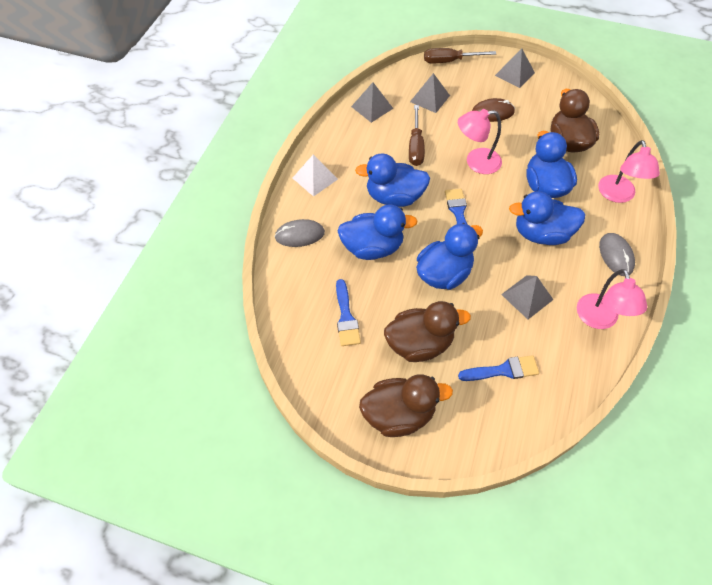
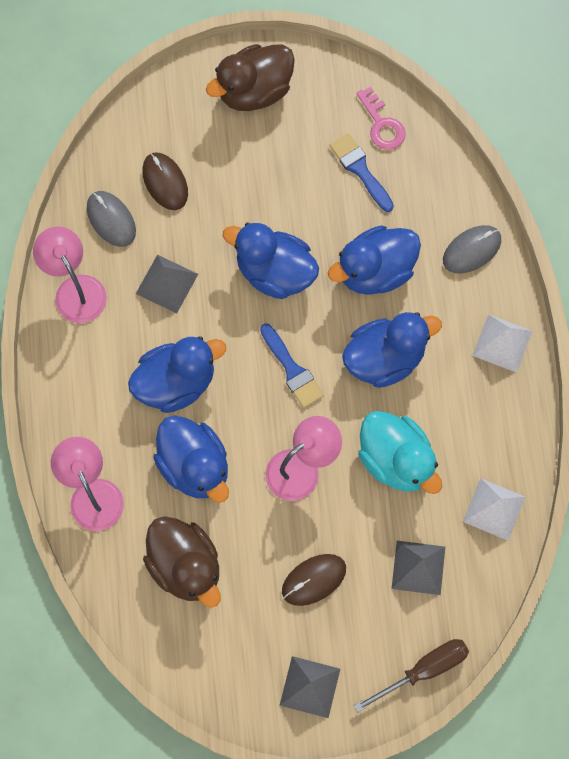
camera: 155 degrees right, 15 degrees up
(311, 343) = (382, 124): none -> pink key
(372, 107) = (494, 509): grey pyramid -> white pyramid
(415, 146) = (396, 460): brown screwdriver -> turquoise duck
(419, 344) = (265, 173): brown duck -> none
(444, 274) = (274, 272): blue duck -> blue duck turned 90 degrees clockwise
(503, 370) = (165, 182): blue brush -> brown mouse
(616, 255) = (75, 390): grey mouse -> grey mouse (111, 220)

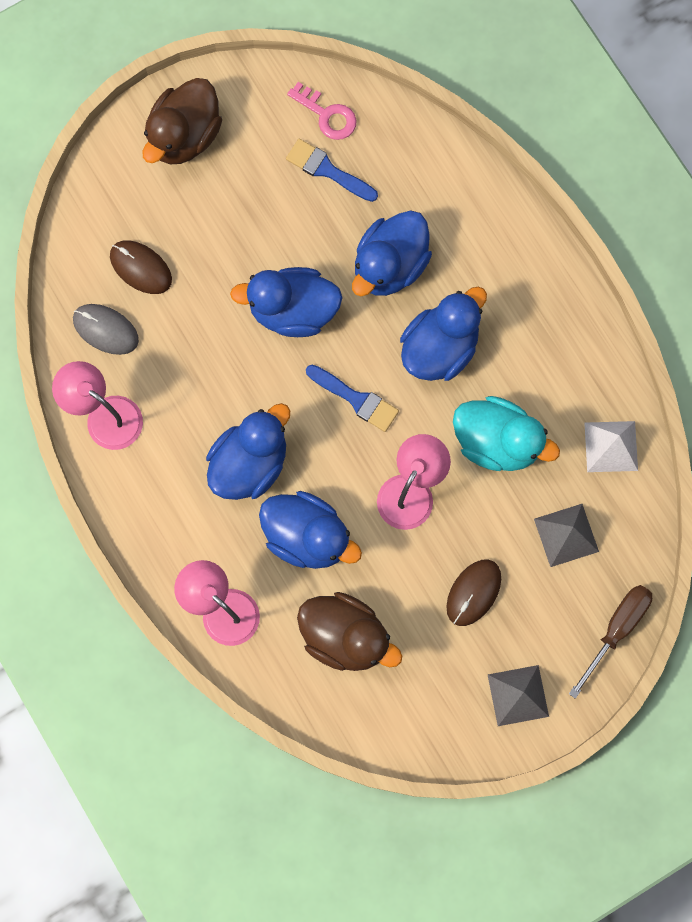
camera: 25 degrees left, 5 degrees up
(166, 283) = (192, 369): grey pyramid -> none
(471, 250) = (473, 203): grey mouse -> none
(502, 343) = (544, 282): white pyramid -> none

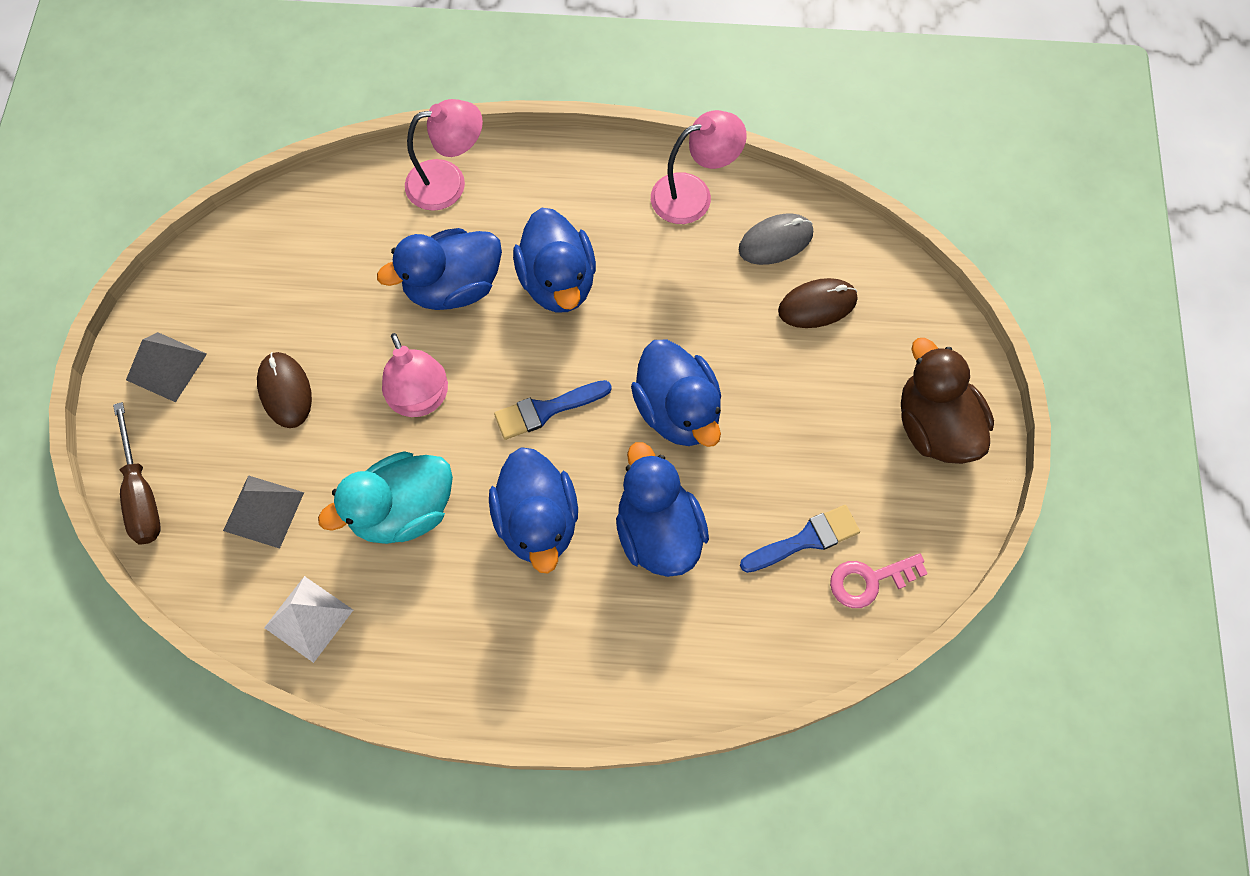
camera: 125 degrees right, 10 degrees down
(293, 310) = (677, 410): blue duck -> blue duck turned 120 degrees clockwise
(345, 636) = (341, 261): brown duck -> none

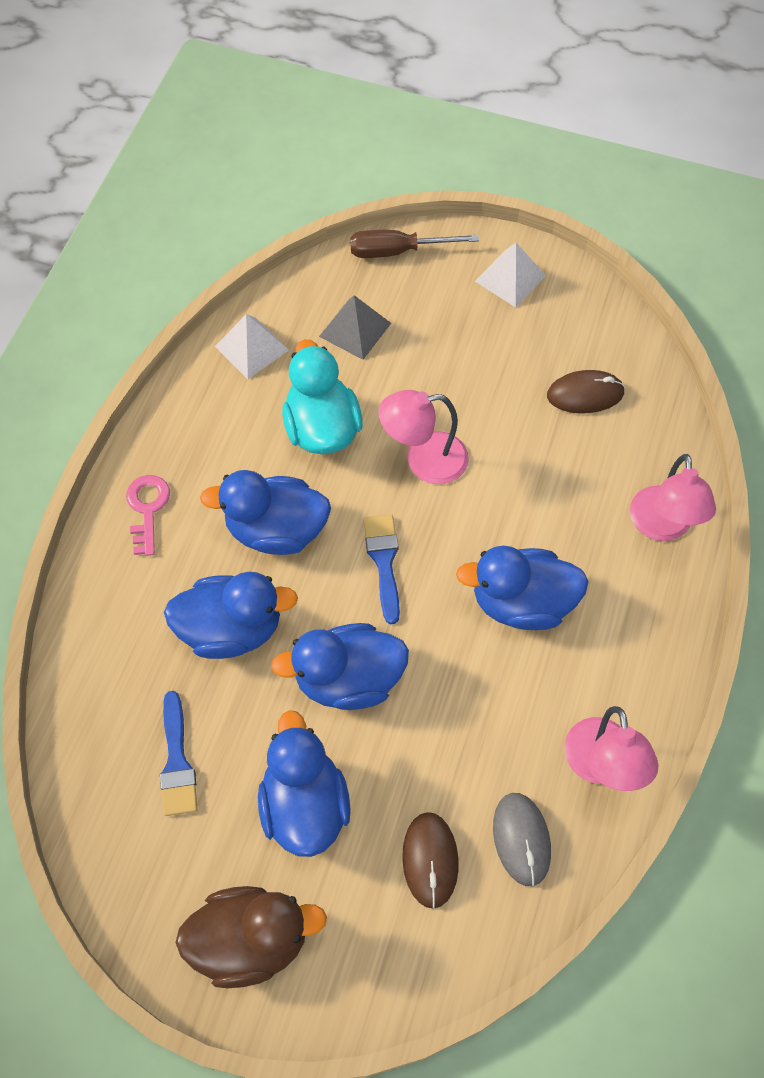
camera: 105 degrees right, 5 degrees down
(166, 366) = (510, 278): grey pyramid -> white pyramid
(285, 391) = (463, 359): brown mouse -> brown mouse (585, 394)
(453, 287) = (538, 508): blue duck -> blue duck (304, 804)
(869, 580) = (115, 810): pink key -> pink key (147, 509)

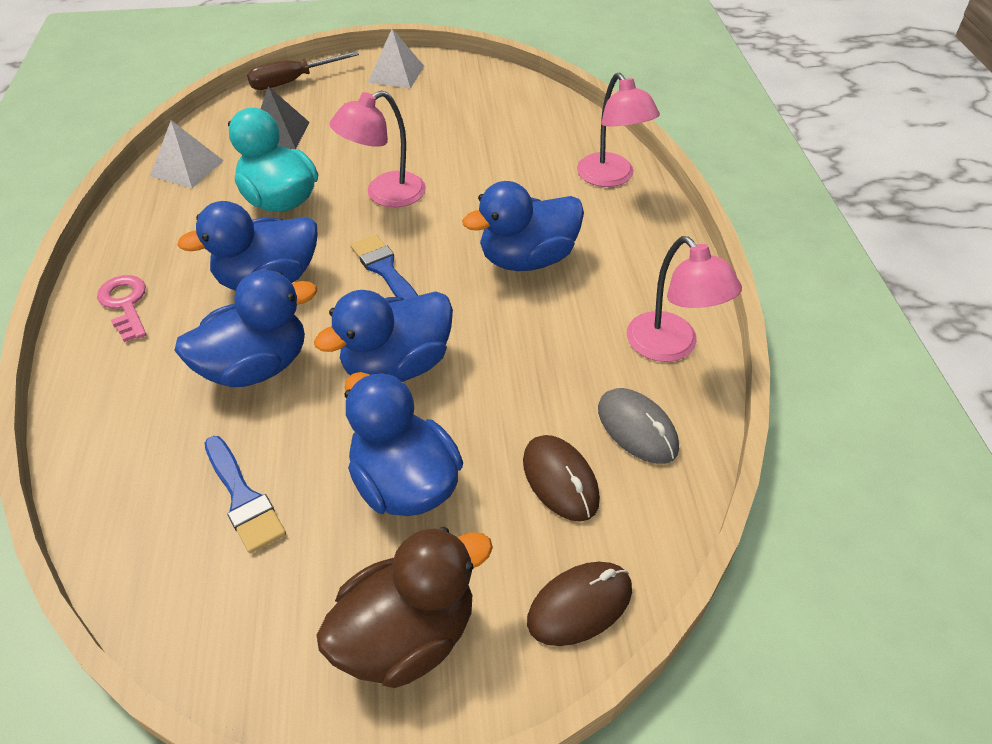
camera: 25 degrees left, 15 degrees down
(585, 394) = (497, 120): brown mouse -> brown mouse (580, 605)

